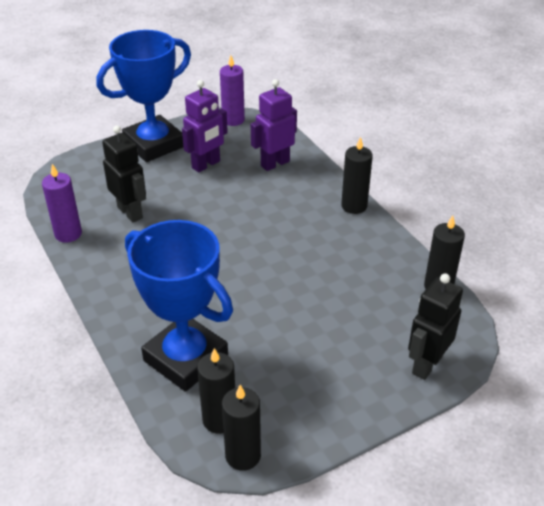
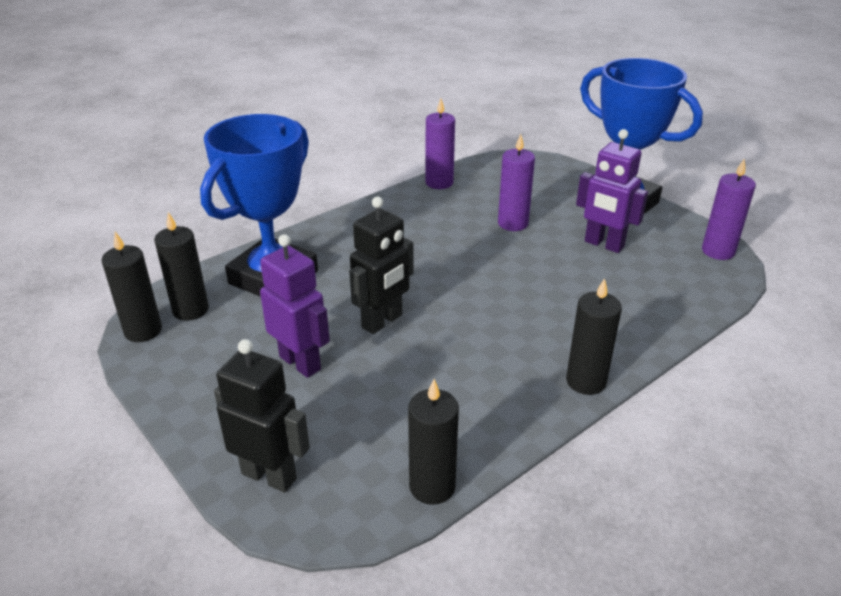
camera: 80 degrees right, 5 degrees down
(130, 212) = (487, 210): black robot -> black robot (382, 321)
(158, 202) = (513, 223): none -> purple candle
(275, 163) = (642, 297): purple robot -> purple robot (300, 363)

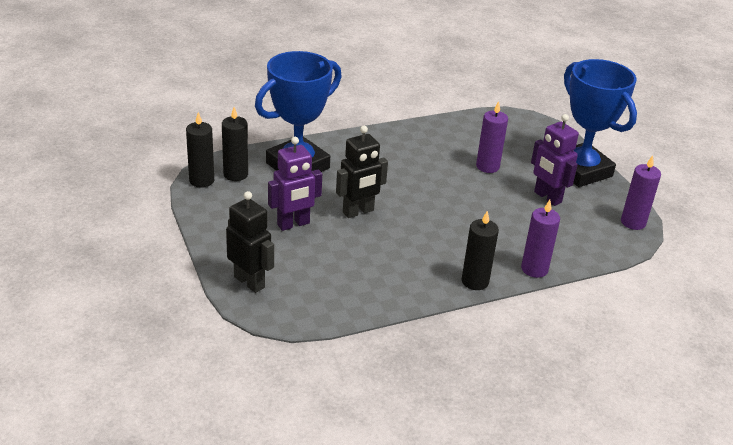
camera: 15 degrees right, 0 degrees up
(300, 363) = (293, 224): purple robot -> purple robot turned 90 degrees clockwise
(432, 486) = (343, 312): black candle -> none
(439, 183) = (448, 123): purple candle -> purple candle (534, 269)

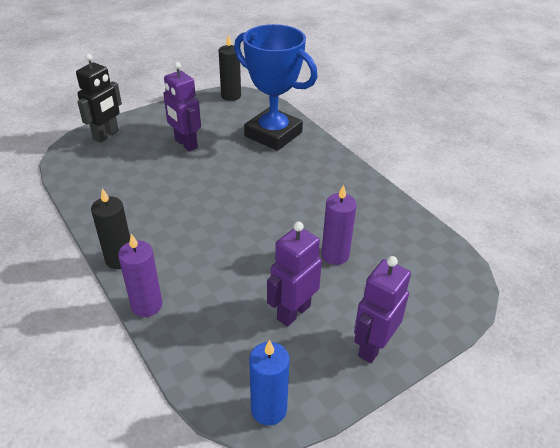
camera: 80 degrees right, 5 degrees up
(235, 174) = (246, 108): black candle -> none
(358, 212) = (215, 175): black robot -> none
(581, 170) = (373, 346): blue trophy -> purple robot
(633, 222) = (269, 409): purple candle -> blue candle

